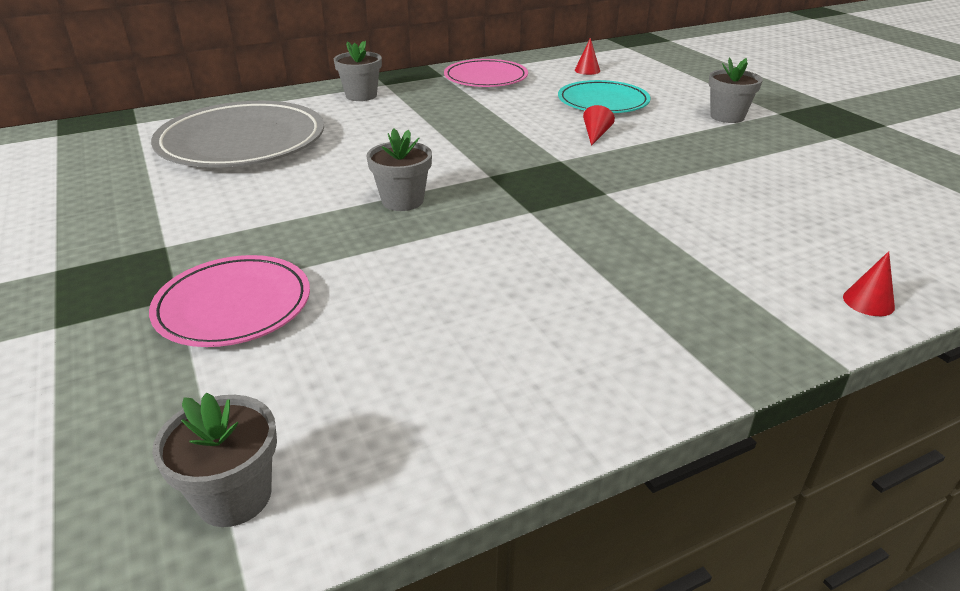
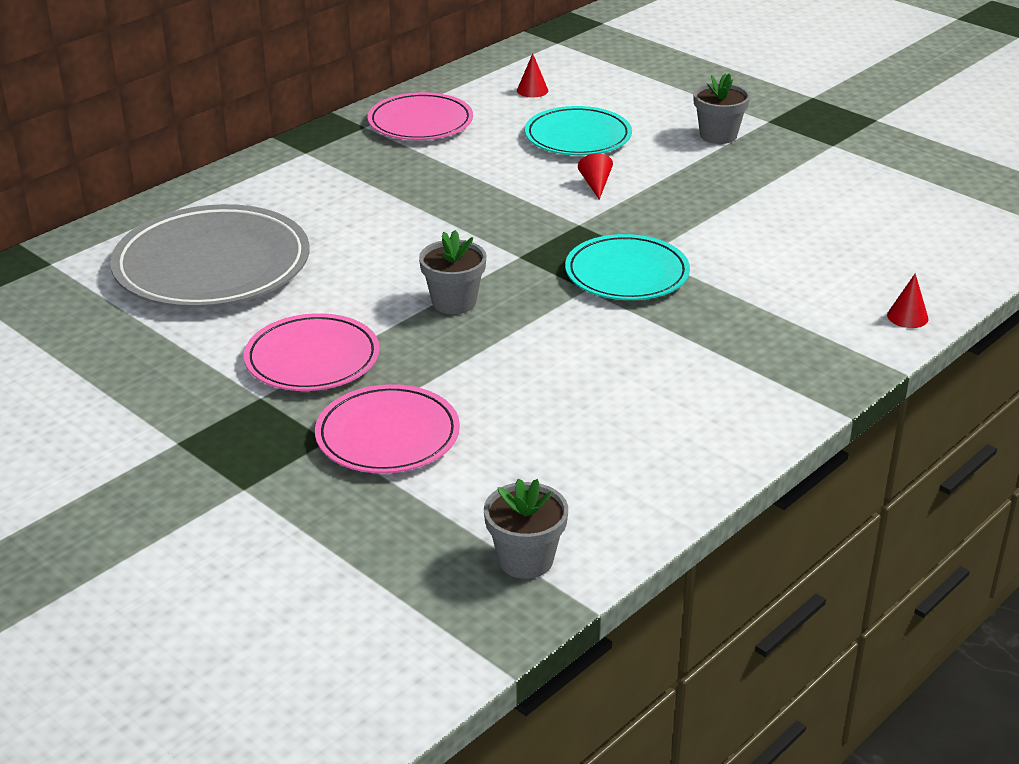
camera: 20 degrees left, 0 degrees up
(241, 223) = (312, 359): none -> pink plate
(361, 95) = (291, 175): grey flower pot -> none
(577, 205) = (627, 274): none -> turquoise plate

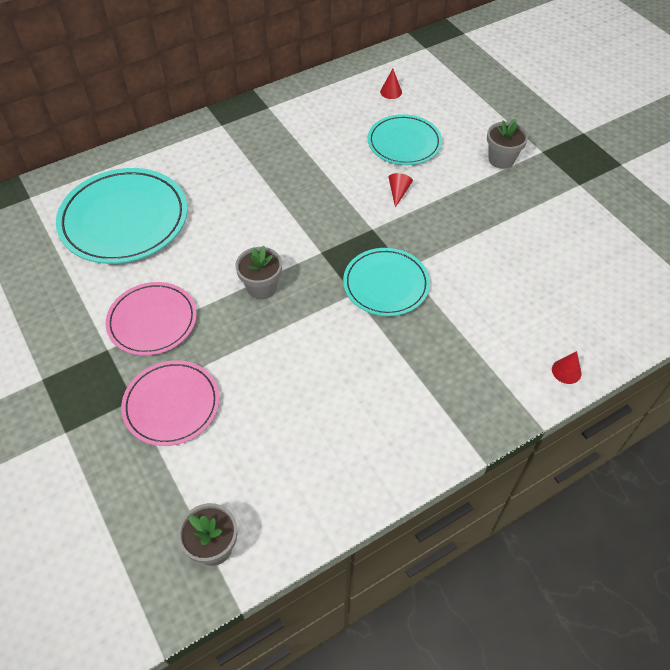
camera: 15 degrees right, 20 degrees up
(212, 265) = (124, 220): grey plate -> turquoise plate
(420, 122) = (305, 110): pink plate -> none

